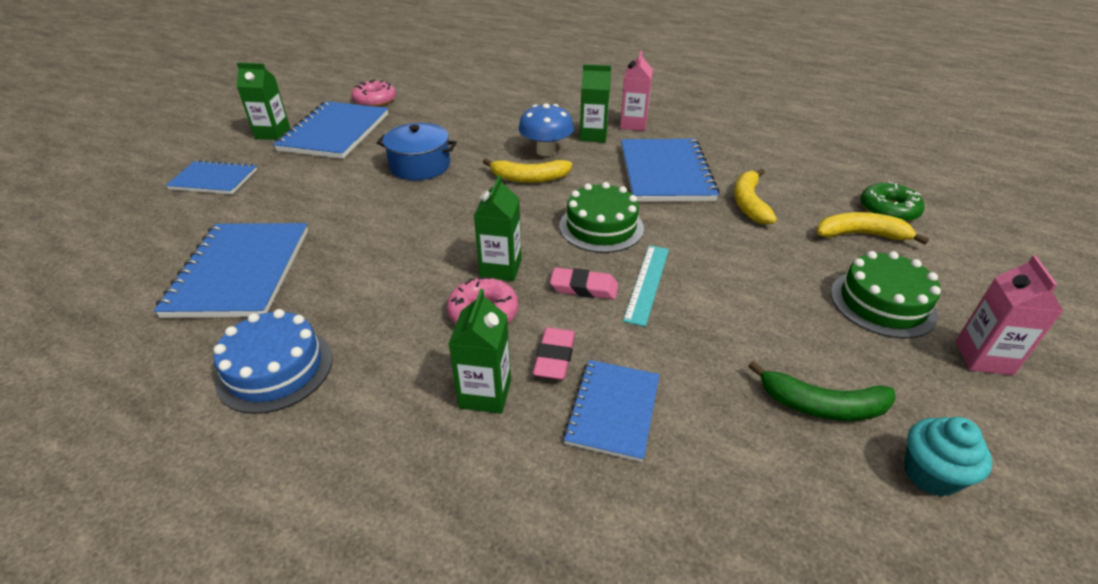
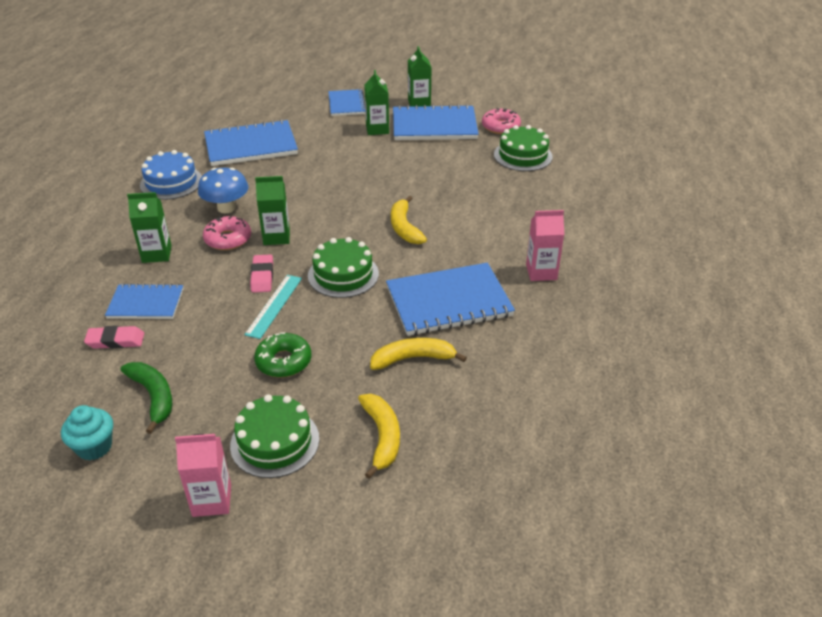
camera: 75 degrees right, 0 degrees up
(420, 166) = (401, 174): blue pot -> none
(439, 100) = (523, 155): none -> green cake
(546, 151) = (456, 228): blue mushroom -> blue mushroom (226, 208)
(554, 357) = (189, 274): pink eraser -> pink eraser (115, 341)
(593, 136) = (501, 250): green carton -> green carton (377, 129)
(647, 283) = (274, 305): turquoise ruler -> turquoise ruler turned 75 degrees counterclockwise
(821, 405) = (153, 397): green banana -> green banana turned 150 degrees clockwise
(888, 210) = (439, 464): green donut -> green donut (283, 361)

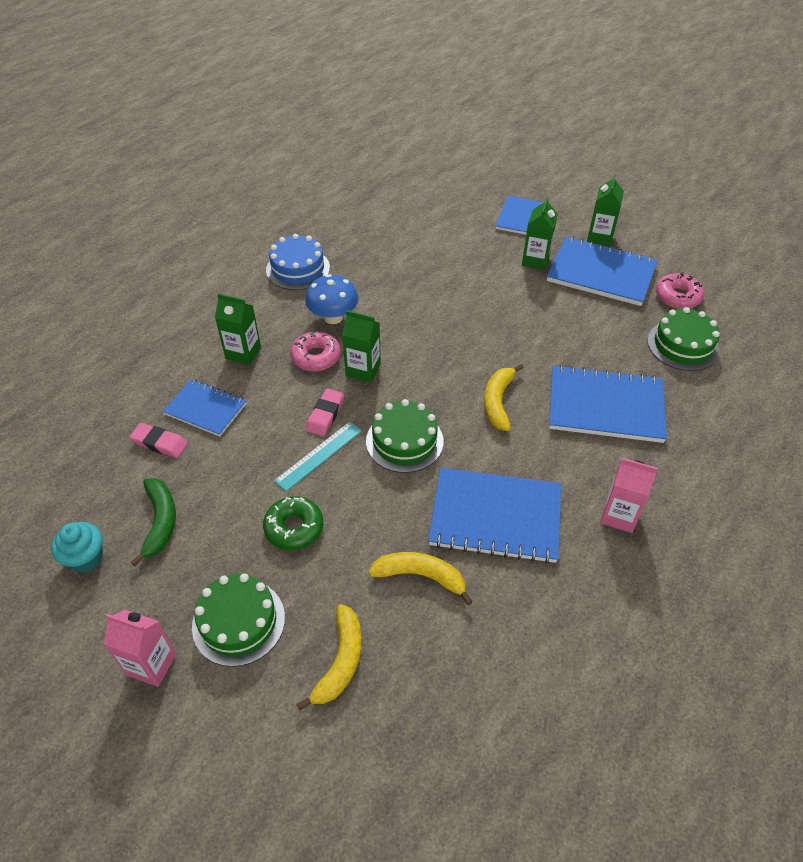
camera: 25 degrees right, 10 degrees up
(251, 146) = (395, 245): blue notebook -> blue notebook (605, 406)

